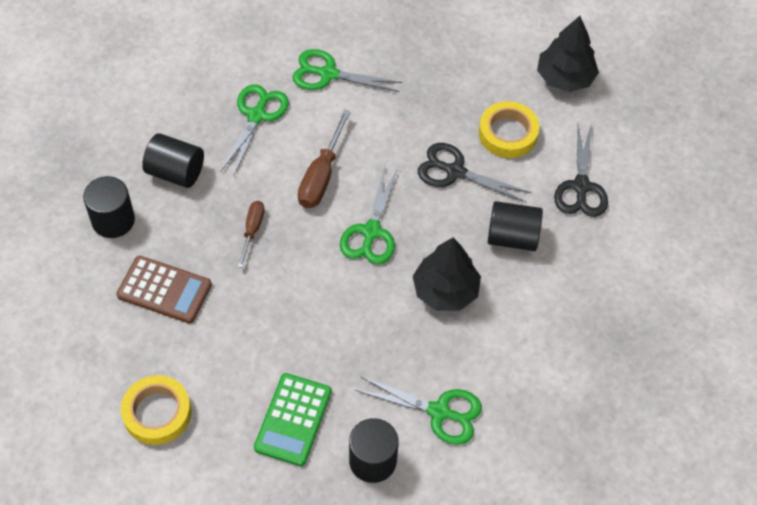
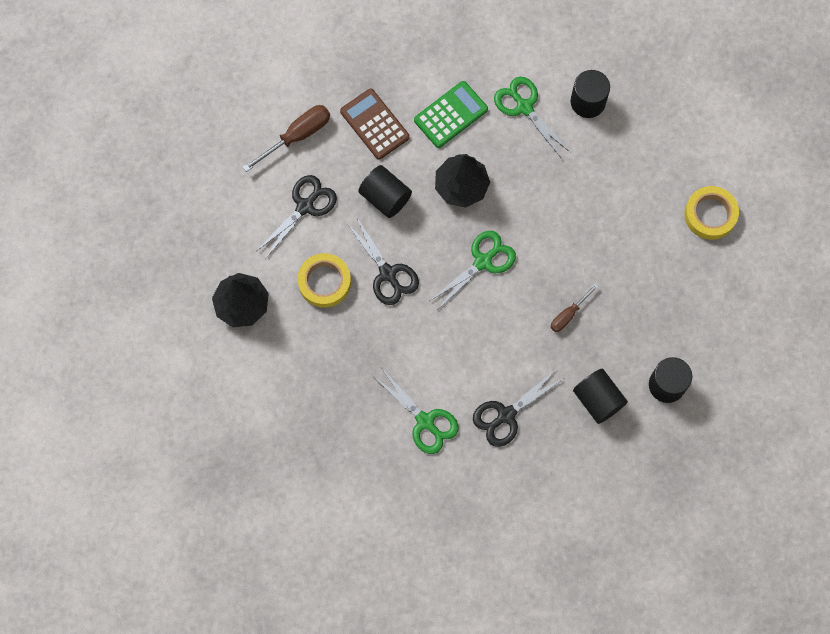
camera: 145 degrees left, 15 degrees up
(164, 290) = (658, 303): brown calculator -> brown calculator (374, 124)
(257, 116) = (506, 415): green scissors -> black scissors
(293, 419) = (623, 157): green calculator -> green calculator (450, 115)
(321, 176) = (489, 330): brown screwdriver -> brown screwdriver (297, 136)

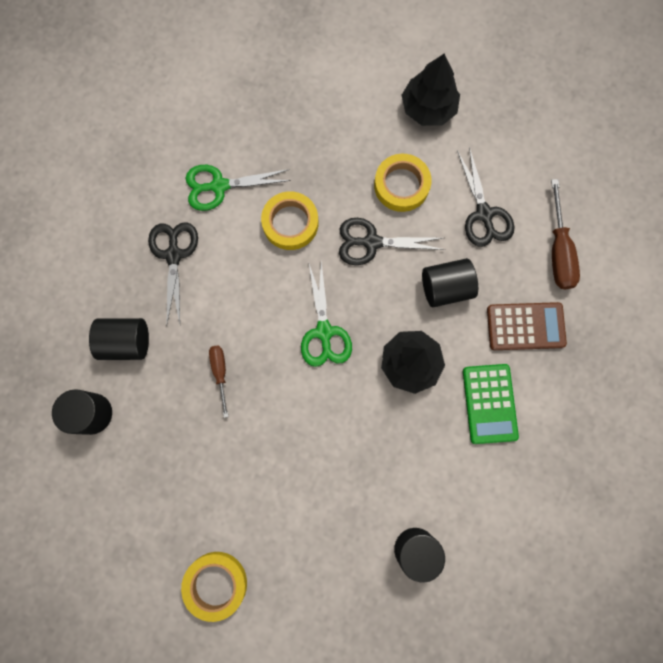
camera: 125 degrees right, 5 degrees up
(416, 345) = (290, 223): none -> yellow tape
(524, 107) = (451, 481): green scissors -> none

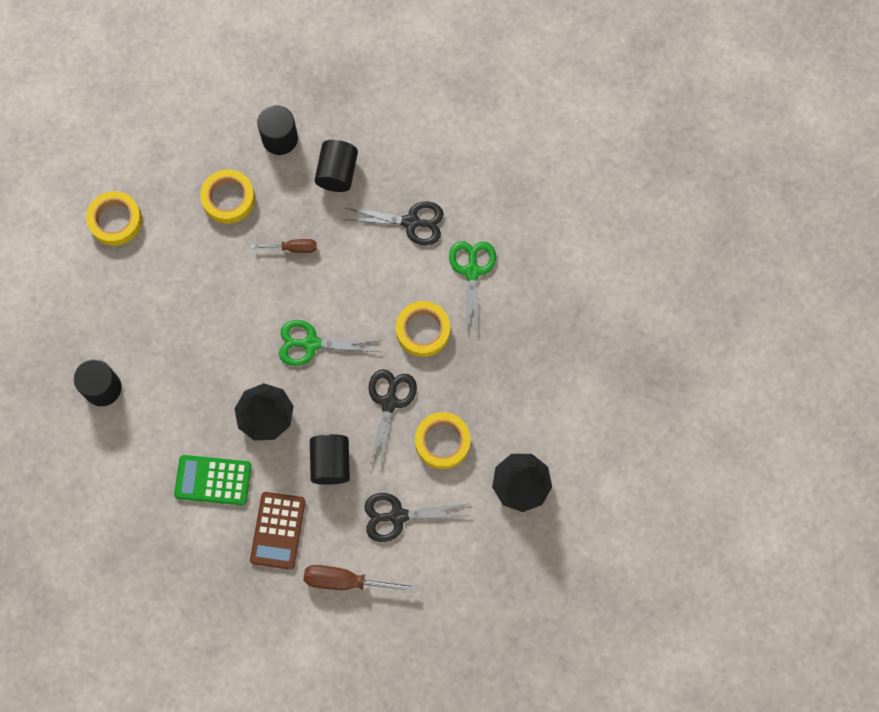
camera: 100 degrees right, 5 degrees down
(172, 456) = (228, 199): none -> yellow tape

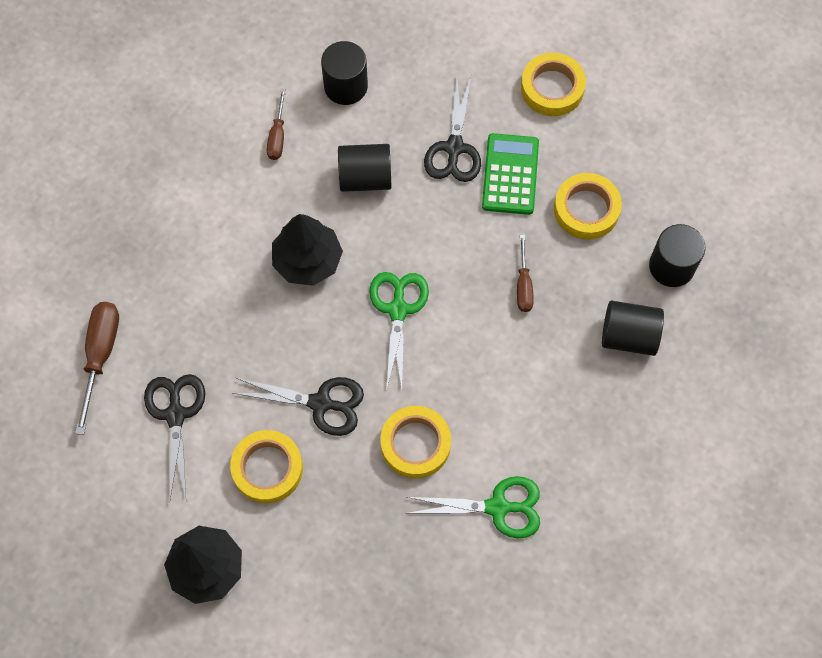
camera: 90 degrees right, 5 degrees down
(148, 444) = (277, 136): none -> brown screwdriver
(213, 480) = (231, 206): green calculator -> green calculator (510, 174)
(278, 530) = (167, 278): brown calculator -> none
(331, 463) = (246, 335): black cylinder -> black cylinder (365, 178)
(411, 222) = (564, 429): black scissors -> black scissors (454, 148)

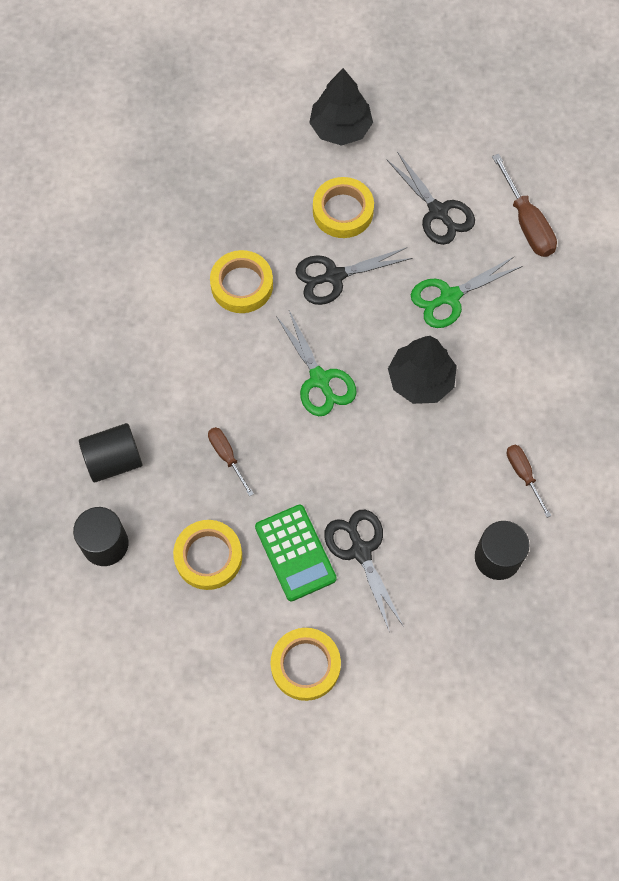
camera: 150 degrees right, 0 degrees up
(365, 178) = (421, 478): black cylinder -> none
(498, 507) = (152, 273): green scissors -> green scissors (449, 297)

